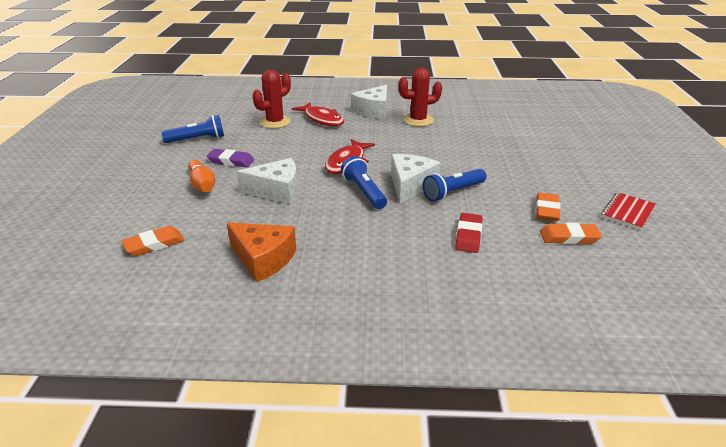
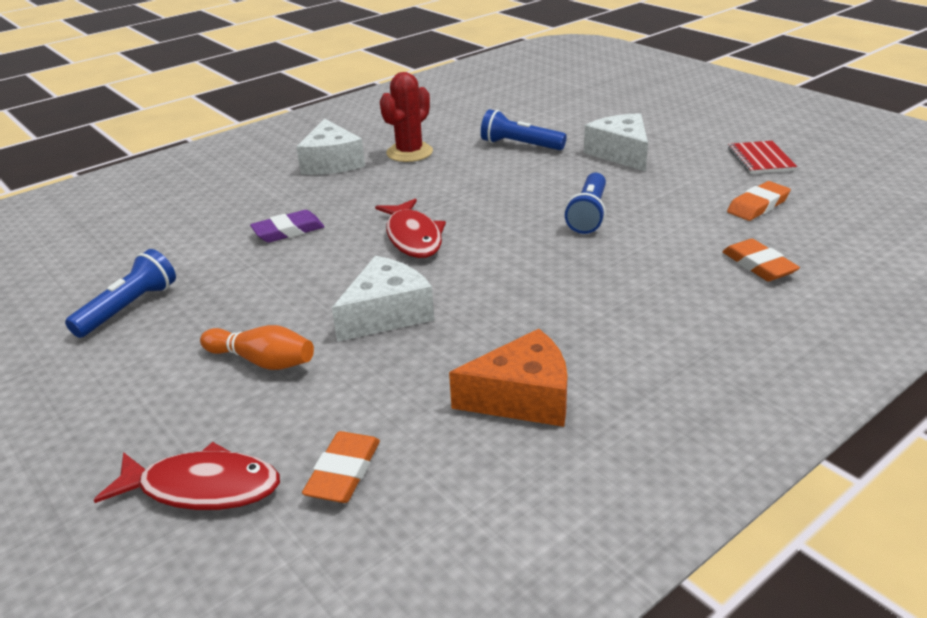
camera: 40 degrees left, 0 degrees up
(231, 161) = (246, 310): purple eraser -> purple eraser (288, 231)
(275, 122) = (215, 232): red cactus -> none
(322, 119) = (280, 200): red fish -> red fish (202, 488)
(364, 192) = (496, 261): blue flashlight -> blue flashlight (520, 145)
(410, 185) = (532, 228): white cheese -> white cheese (621, 153)
(468, 236) = (679, 250): red eraser -> none
(547, 210) = (699, 189): orange eraser -> orange eraser (758, 265)

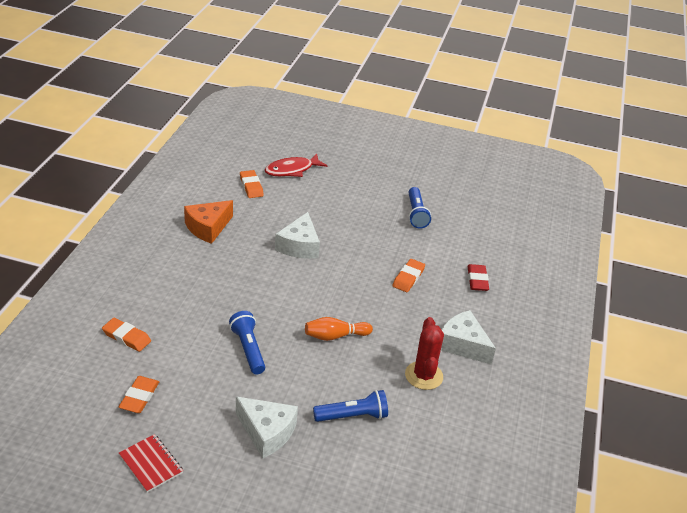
camera: 140 degrees right, 5 degrees up
(208, 207) = (477, 280): none -> red eraser
(262, 361) = (326, 211): orange bowling pin -> orange bowling pin (335, 336)
(288, 231) = (408, 278): purple eraser -> orange eraser
(413, 237) = (335, 295): red fish -> none

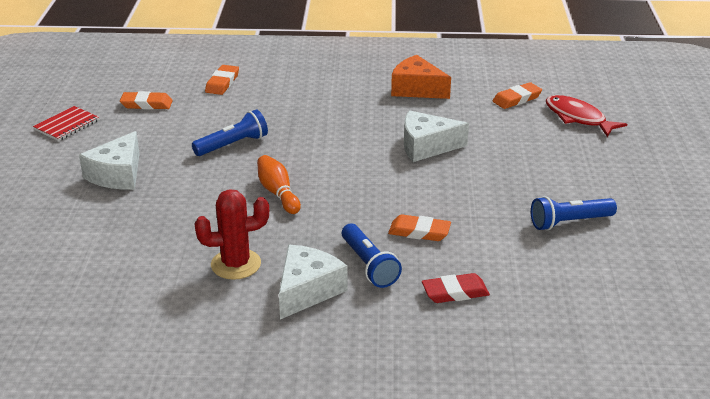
camera: 80 degrees right, 5 degrees down
(352, 416) = (153, 222): blue flashlight -> blue flashlight (369, 265)

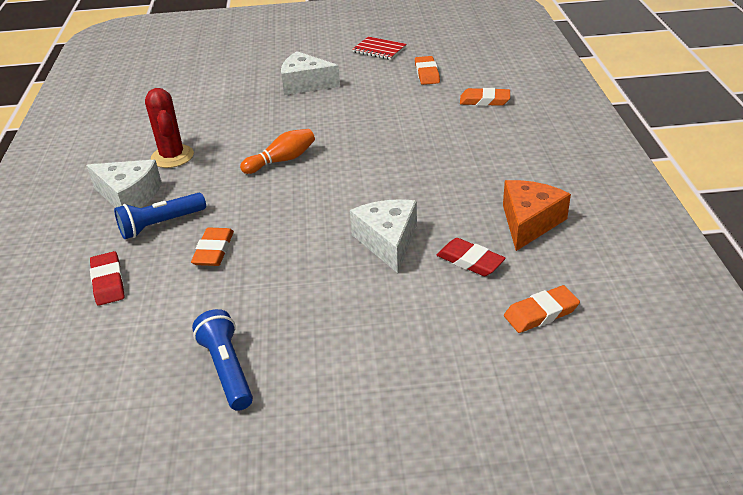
camera: 85 degrees right, 5 degrees up
(233, 145) = (364, 125): blue flashlight -> none
(457, 116) = (470, 261): none -> red eraser
(516, 99) = (541, 313): orange eraser -> orange eraser turned 75 degrees counterclockwise
(578, 118) = (507, 380): red fish -> none

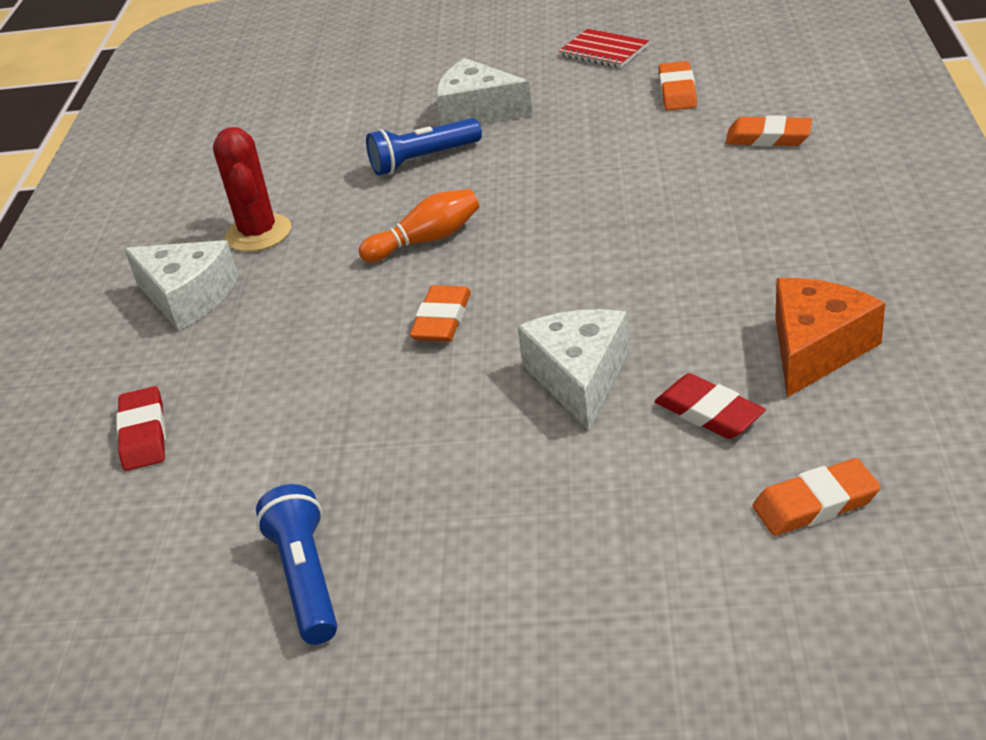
camera: 10 degrees right, 0 degrees up
(161, 224) = (230, 344): blue flashlight -> blue flashlight (423, 160)
(214, 250) = (306, 387): orange eraser -> orange eraser (442, 319)

